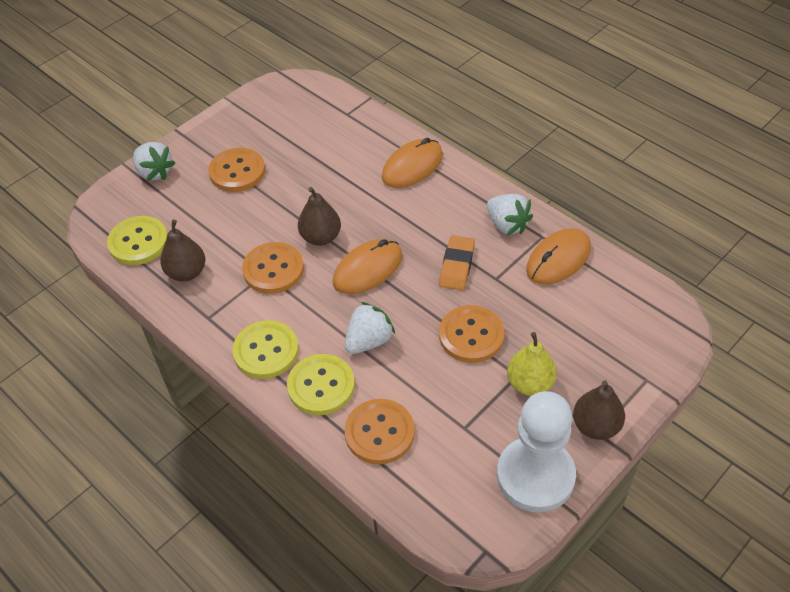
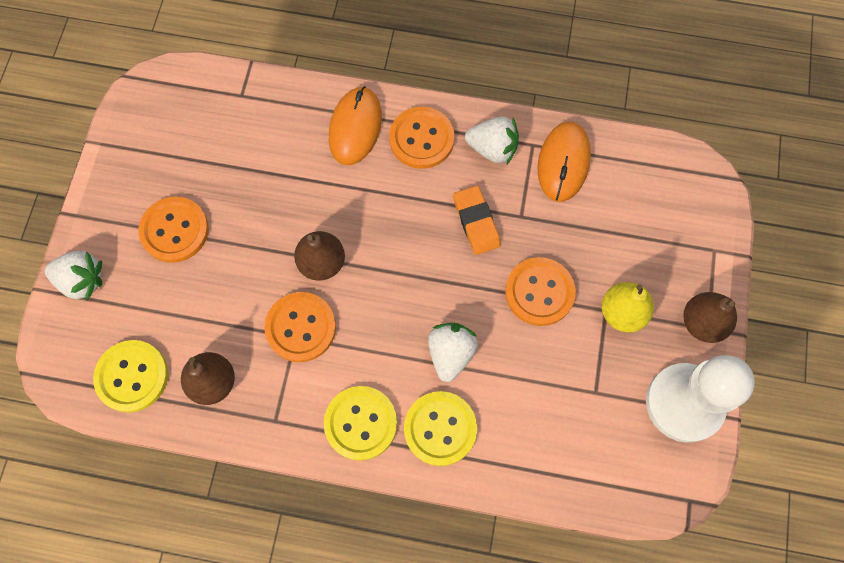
camera: 35 degrees left, 20 degrees up
(368, 269) = (394, 274): orange mouse -> none
(379, 433) = (526, 444): orange button -> orange button (421, 139)

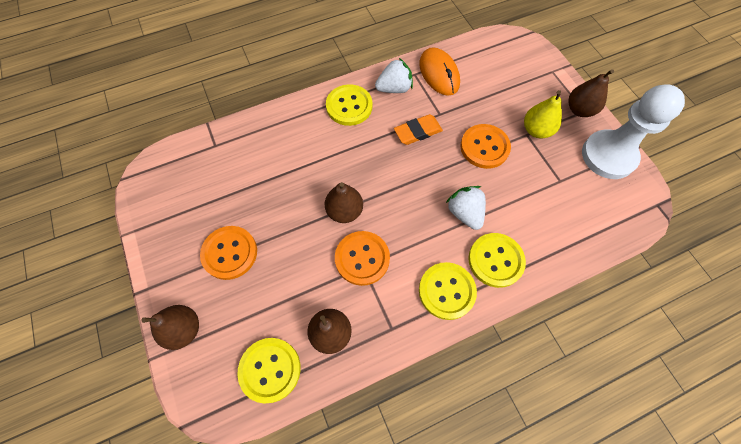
camera: 35 degrees left, 5 degrees down
(82, 280) = (184, 329): white strawberry -> brown pear
(355, 127) = (304, 122): orange mouse -> none
(421, 139) = (349, 106): orange button -> yellow button
(476, 222) = (418, 132): orange eraser -> orange eraser turned 60 degrees counterclockwise

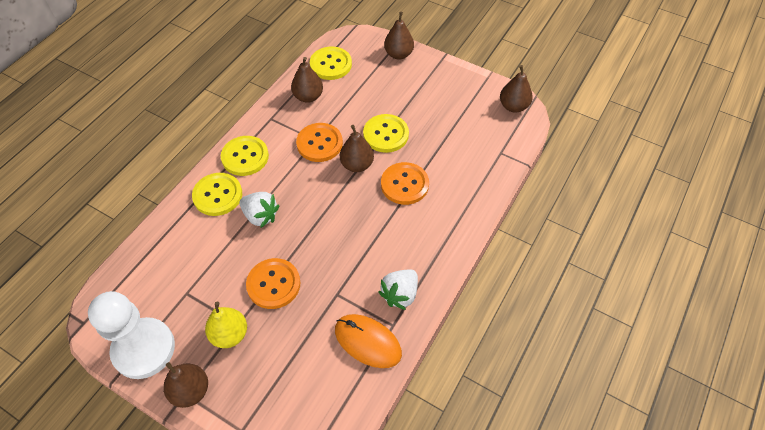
camera: 145 degrees right, 10 degrees down
(152, 181) = (513, 106): none -> brown pear
(230, 253) = (412, 99): orange button -> orange button (404, 184)
(349, 106) = (426, 249): yellow button -> yellow button (386, 134)
(418, 132) = (345, 262): orange eraser -> none

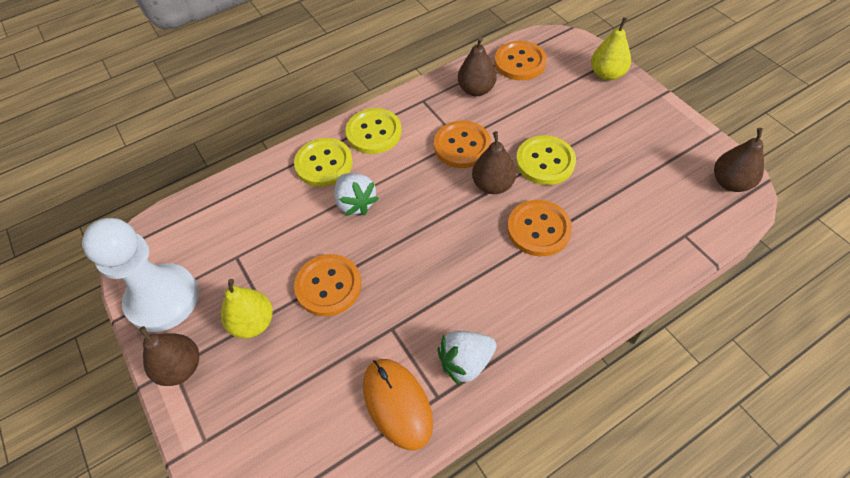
camera: 30 degrees right, 0 degrees up
(331, 64) = (520, 62): yellow button -> orange button
(398, 54) = (607, 74): brown pear -> yellow pear

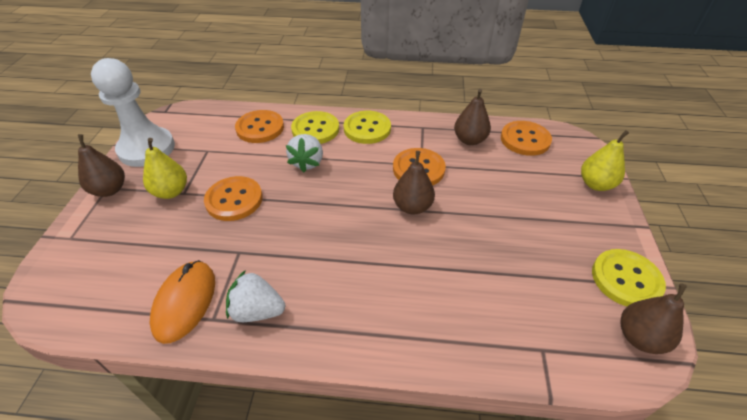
camera: 35 degrees right, 10 degrees down
(538, 229) = (414, 258): orange button -> orange button (260, 128)
(545, 161) = (472, 215): yellow button -> yellow button (626, 279)

